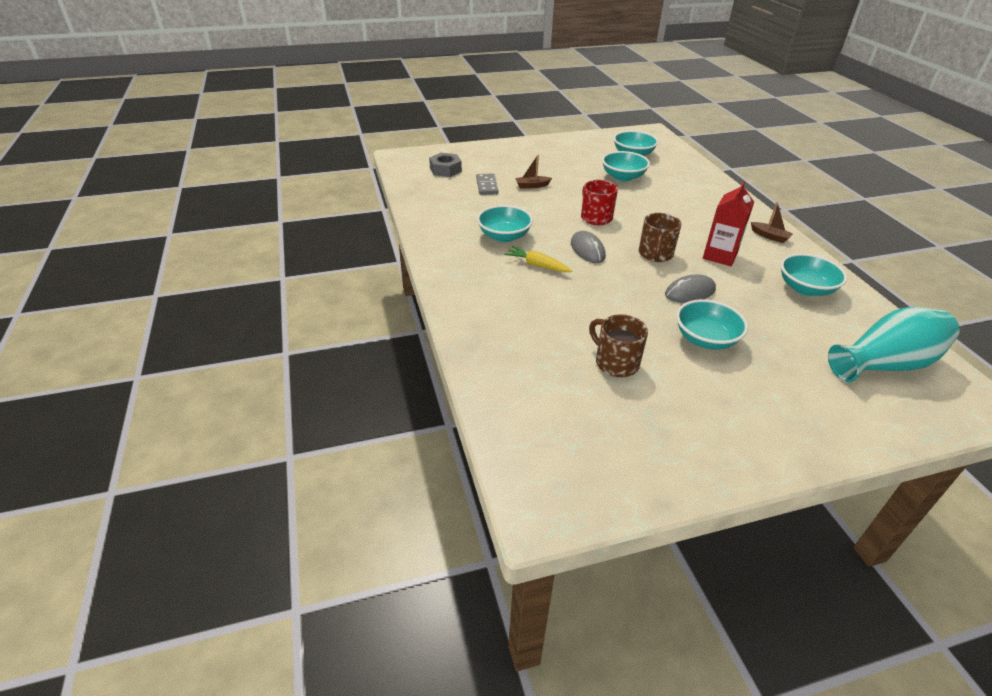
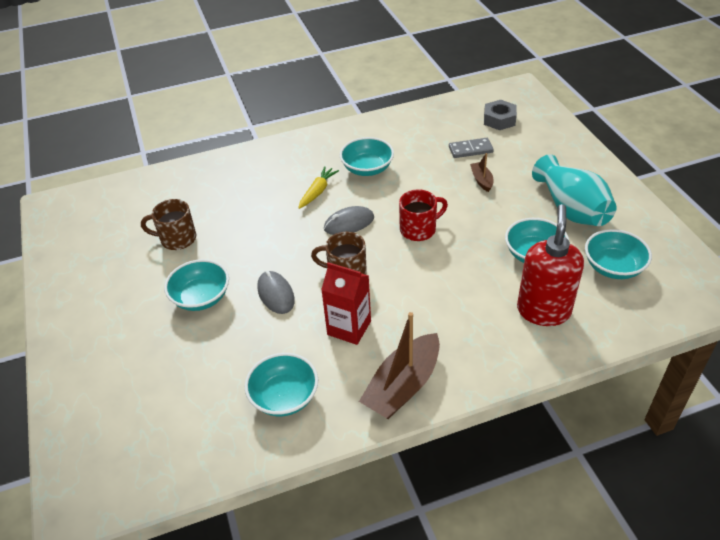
camera: 90 degrees right, 5 degrees up
(615, 363) = (177, 239): brown mug -> brown mug turned 135 degrees counterclockwise
(680, 181) = (543, 310): none -> red soap dispenser
(769, 236) = (403, 386): brown boat -> brown boat, size x2.06
(885, 364) = (148, 434): turquoise vase -> turquoise vase (571, 209)

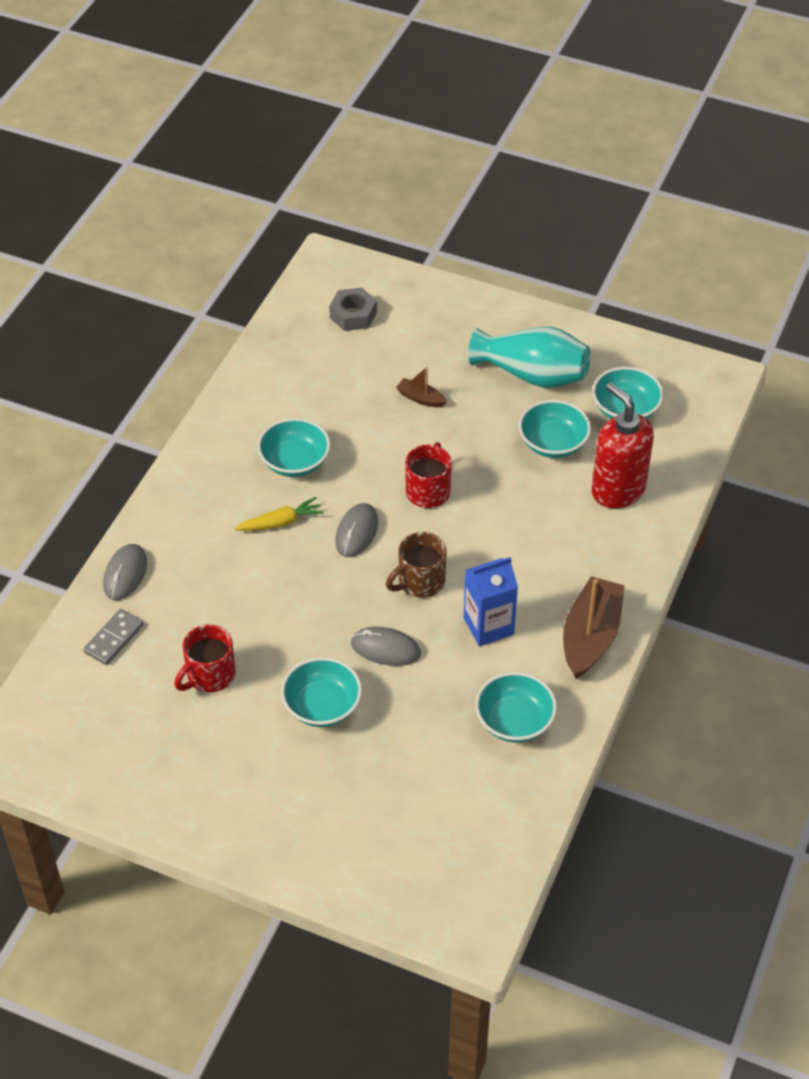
camera: 50 degrees left, 5 degrees up
(177, 239) = (209, 675): brown mug -> red mug
(214, 166) = (125, 574): none -> grey mouse
(317, 192) = (280, 522): yellow carrot -> yellow carrot turned 90 degrees clockwise
(349, 328) = (488, 626): red carton -> blue carton
(403, 386) = (590, 636): brown boat -> brown boat turned 150 degrees counterclockwise
(470, 150) = (368, 370): grey domino -> grey domino (114, 639)

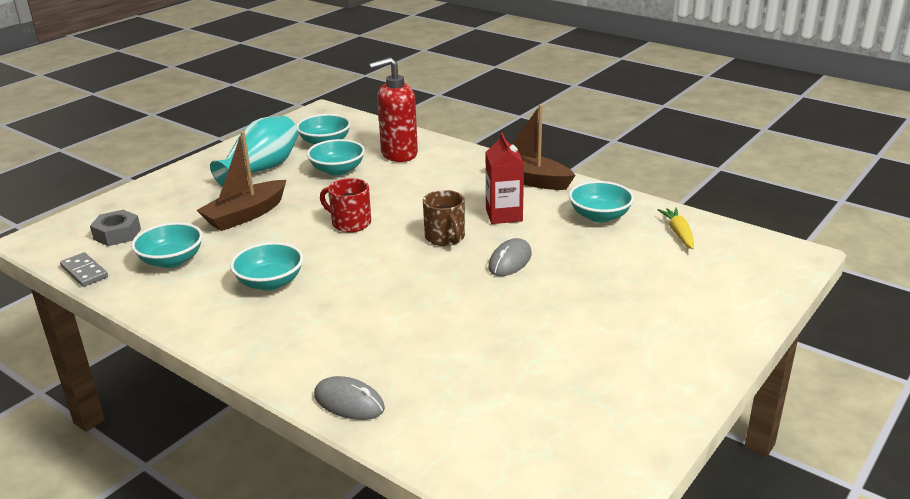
camera: 75 degrees left, 20 degrees down
(114, 639) = (436, 418): grey domino -> grey domino (84, 272)
(209, 675) = (508, 358): red mug -> none
(280, 522) = (339, 298): yellow carrot -> yellow carrot (678, 233)
(322, 706) = (563, 298): turquoise bowl -> turquoise bowl (171, 260)
(357, 532) = (375, 260): grey mouse -> none
(420, 398) = (246, 215): brown boat -> brown boat, size x2.06
(488, 626) = (504, 215): blue carton -> red carton

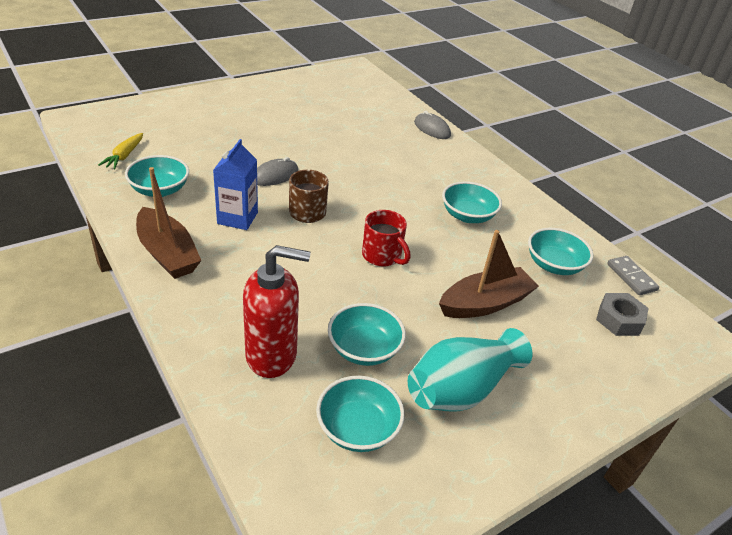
camera: 165 degrees left, 10 degrees up
(504, 215) = (237, 218): red carton -> blue carton

